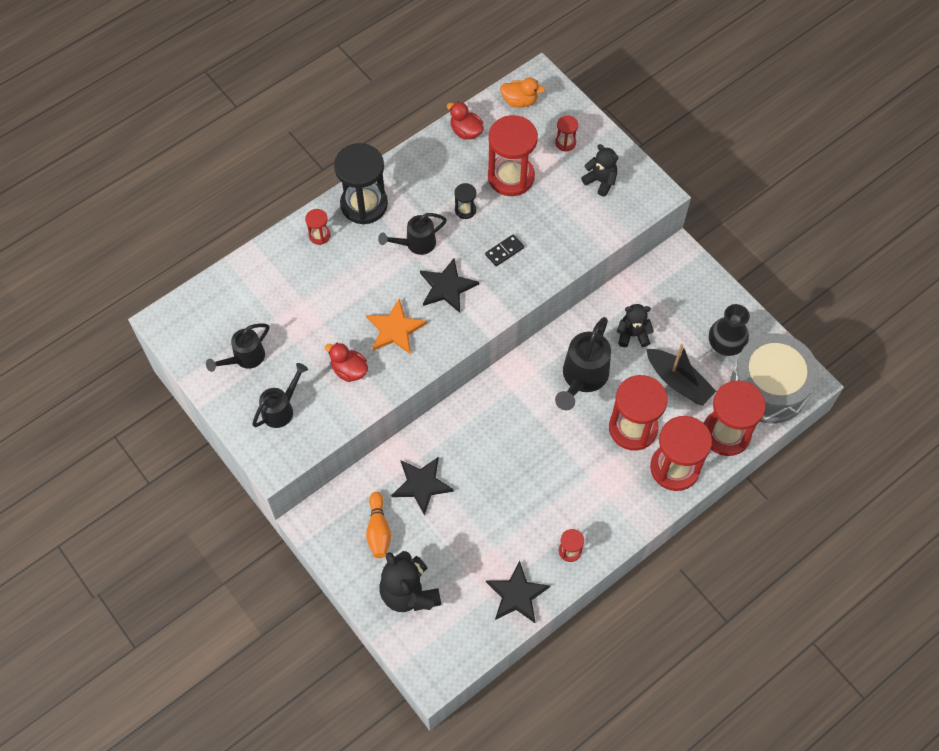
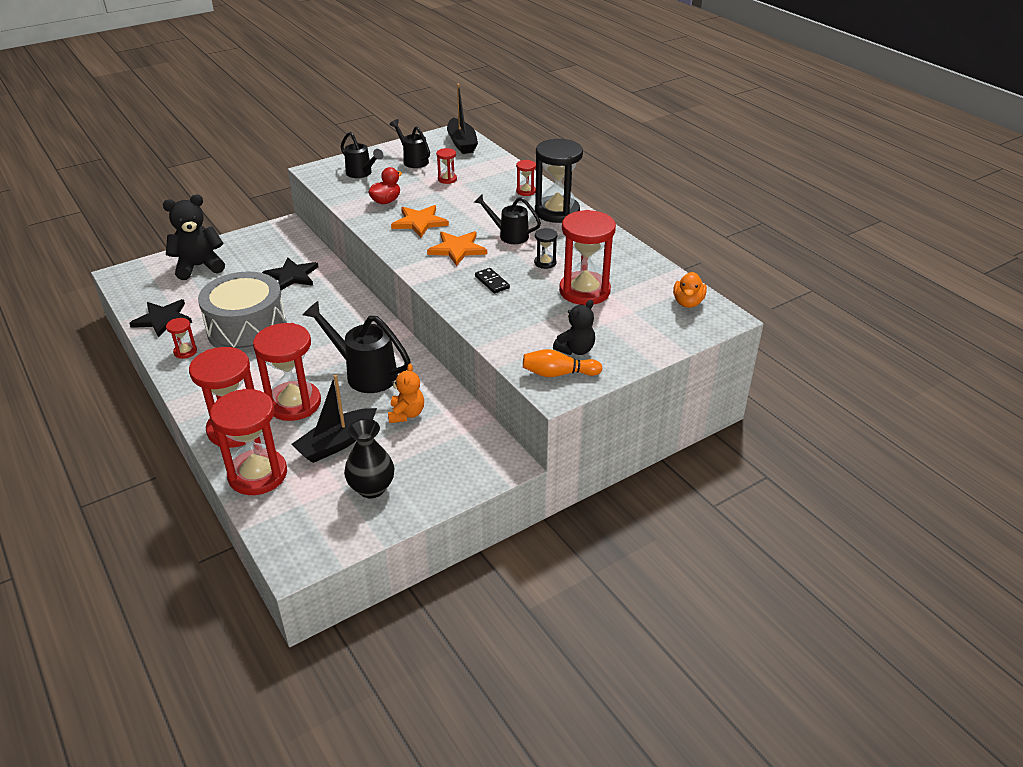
camera: 95 degrees right, 25 degrees down
(196, 311) = (462, 143): none -> black boat
(378, 530) = (261, 254): orange bowling pin -> orange bowling pin (558, 374)
(416, 244) = (509, 235): black watering can -> black watering can turned 45 degrees counterclockwise
(447, 287) = (457, 249): black star -> orange star
(466, 131) = (644, 267): red duck -> none
(565, 143) = (630, 329): red hourglass -> red hourglass (447, 179)
(632, 334) = (406, 414): black teddy bear -> orange teddy bear
(768, 387) = (302, 521): grey drum -> grey drum (247, 329)

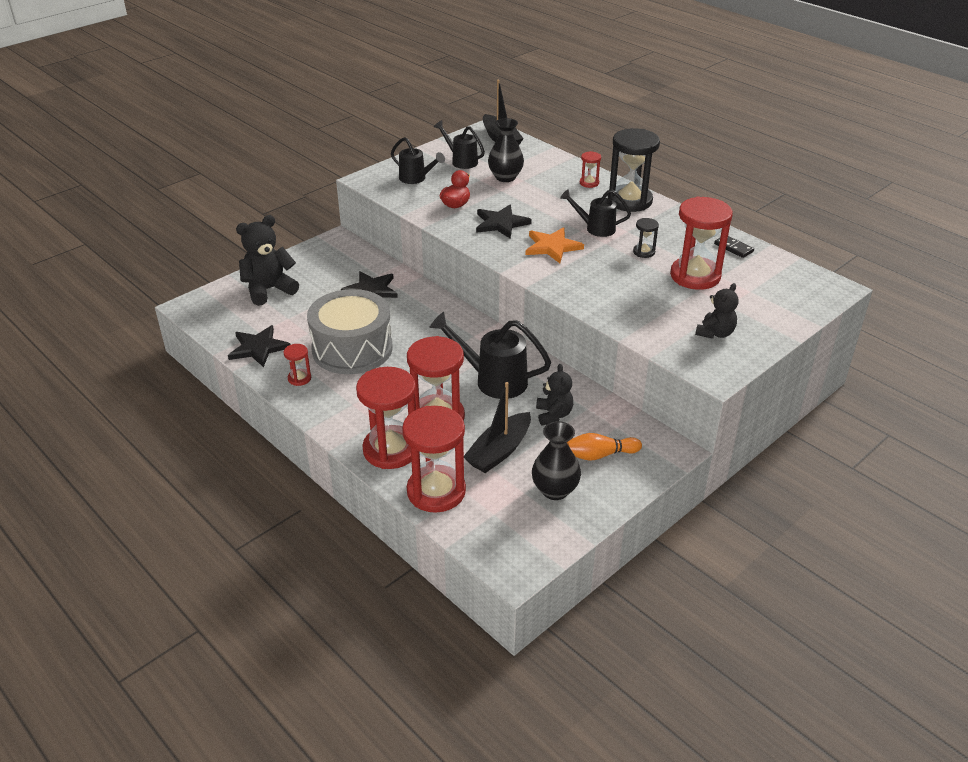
camera: 10 degrees left, 0 degrees up
(406, 414) = (553, 415): orange teddy bear -> black teddy bear
(419, 222) = (501, 223): orange star -> black star
(447, 179) = (505, 177): red hourglass -> black vase
(492, 282) = (602, 276): black domino -> black domino (733, 248)
(558, 374) = (710, 358): orange bowling pin -> orange bowling pin (599, 455)
(688, 302) = (796, 277): orange duck -> none

